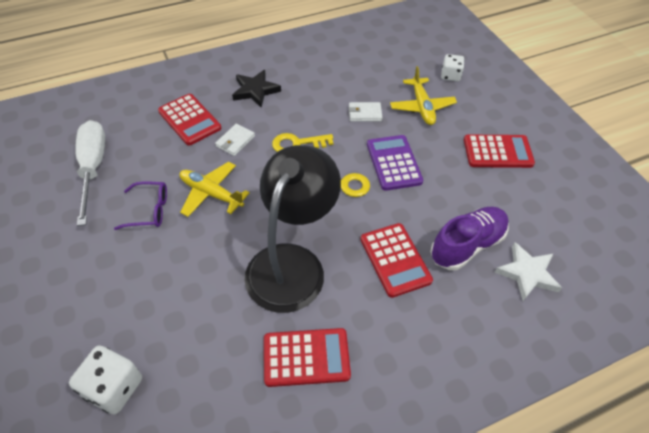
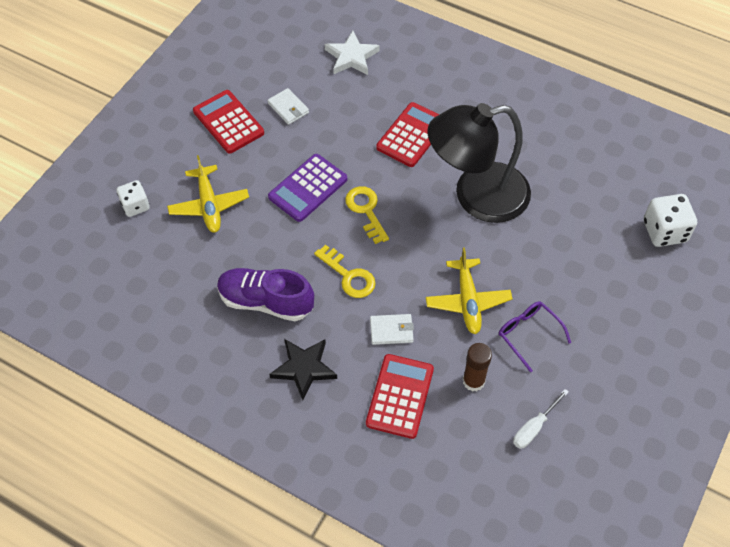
camera: 125 degrees left, 5 degrees up
(93, 168) = (534, 427): white screwdriver -> white screwdriver, size x0.51
(156, 159) = (473, 381): none -> brown glue stick
(306, 357) = (536, 142): red calculator -> none
(365, 113) = (258, 246): white wallet -> white wallet (288, 108)
(422, 107) = (209, 205): yellow plane -> yellow plane turned 120 degrees clockwise
(467, 245) = (357, 100): purple shoe -> purple shoe (266, 302)

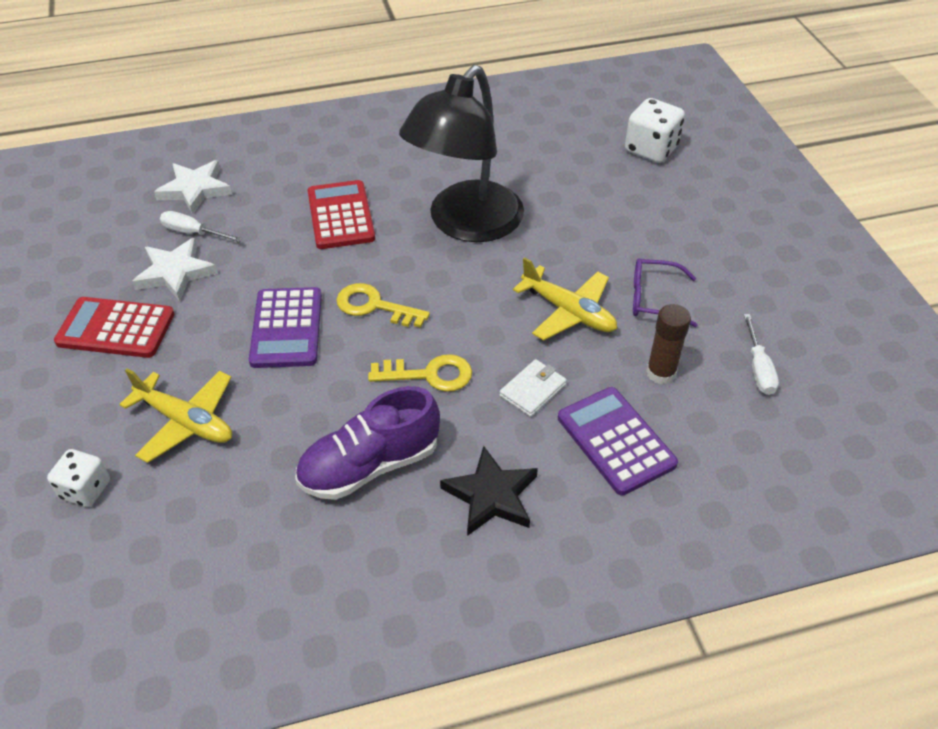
camera: 45 degrees left, 10 degrees down
(288, 108) = (175, 272): white wallet -> white star
(322, 87) = (193, 233): none -> white screwdriver
(400, 396) = (615, 441): red calculator -> purple calculator

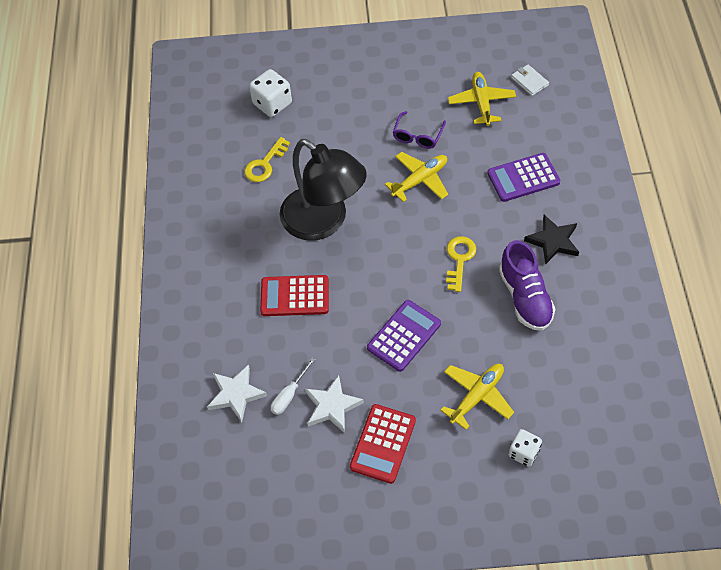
camera: 75 degrees left, 10 degrees up
(287, 328) = (404, 336): purple calculator -> purple calculator turned 60 degrees counterclockwise
(374, 306) = (393, 283): yellow key -> yellow key (265, 164)
(533, 390) = (480, 209): white wallet -> white wallet (529, 81)
(661, 373) = (477, 146): brown glue stick -> none
(758, 368) = (481, 102): white screwdriver -> yellow plane

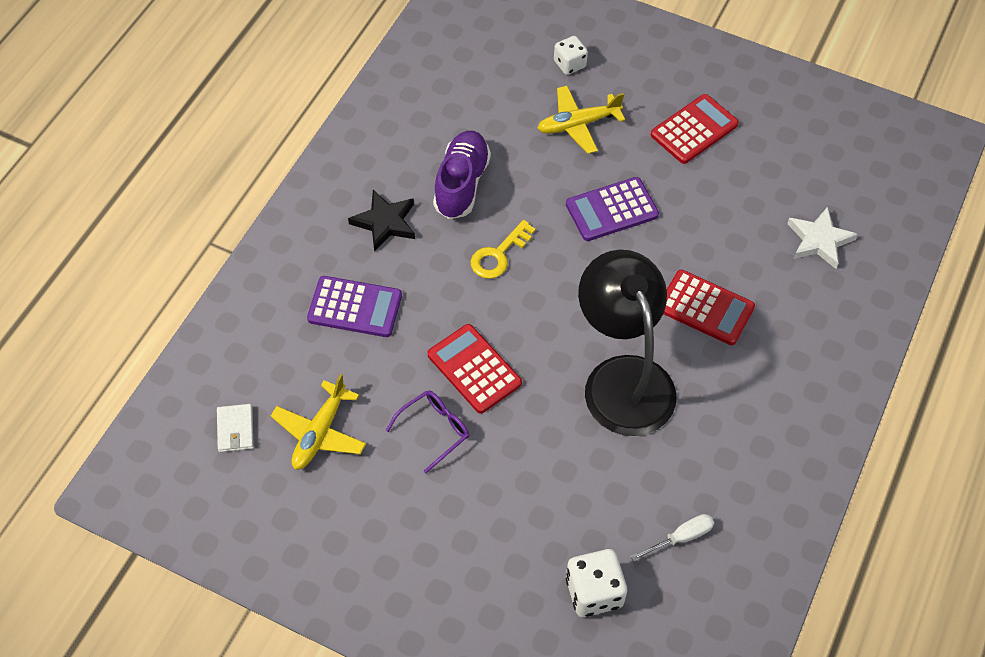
camera: 155 degrees left, 0 degrees up
(265, 164) = (654, 498): yellow key -> none
(289, 395) = (763, 213): white screwdriver -> white screwdriver (681, 537)
(332, 406) = (725, 183): white star -> none
(420, 180) = (474, 369): yellow plane -> red calculator

